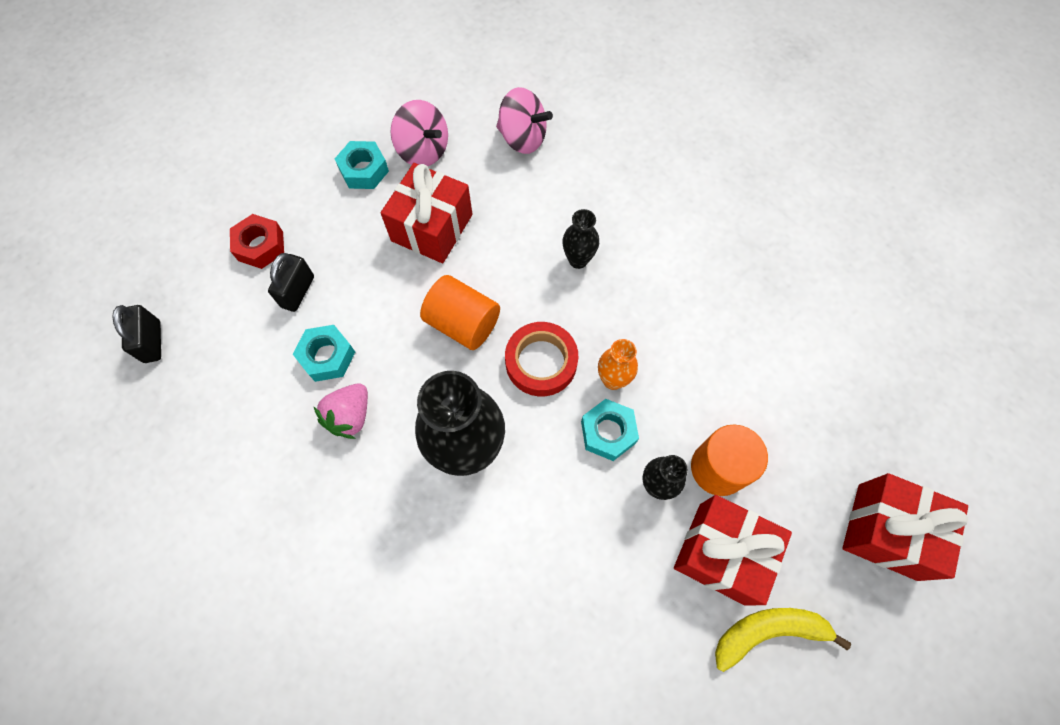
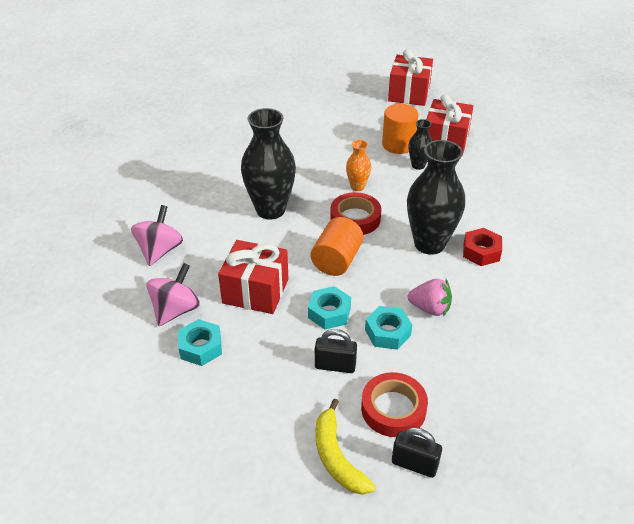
camera: 100 degrees left, 25 degrees down
(152, 342) = (414, 464): black padlock -> black padlock turned 45 degrees clockwise
(222, 337) = (393, 409): none -> red tape
(260, 246) = (295, 406): red nut -> red nut (481, 252)
(578, 260) = (270, 210): black vase -> black vase, size x2.02
(608, 432) = (393, 186): turquoise nut -> turquoise nut (329, 312)
(768, 632) = (477, 126): yellow banana -> yellow banana (336, 456)

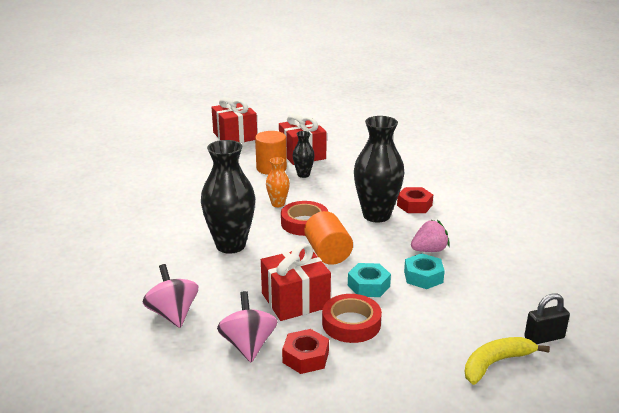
camera: 40 degrees left, 15 degrees down
(200, 347) = (305, 357): turquoise nut -> red nut
(335, 365) = (418, 313): black padlock -> none
(336, 456) = (496, 363): yellow banana -> yellow banana turned 120 degrees clockwise
(393, 409) = (489, 316): red tape -> red tape (351, 323)

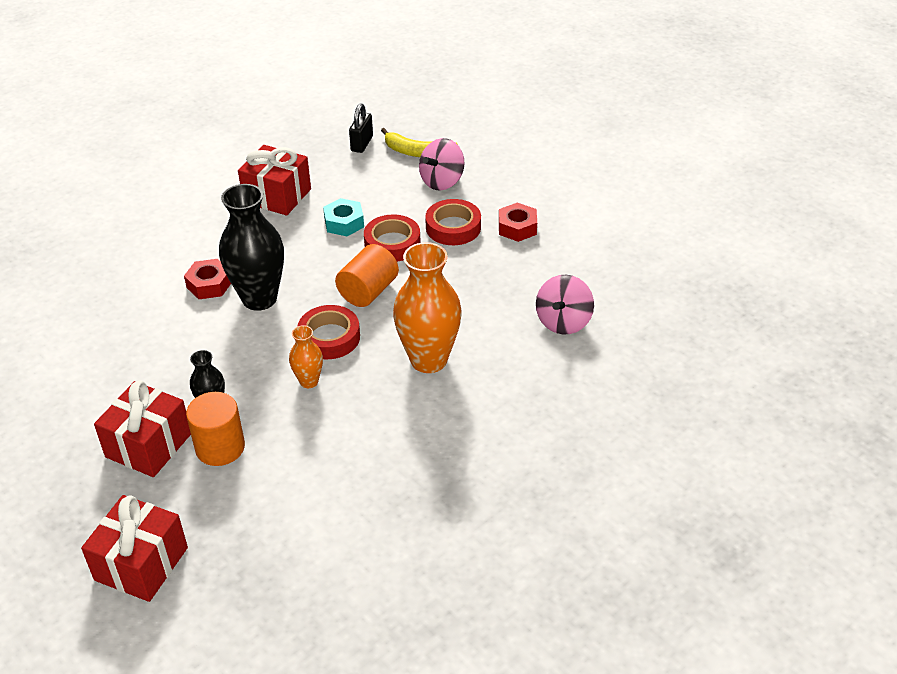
camera: 130 degrees left, 15 degrees up
(230, 245) = (429, 360): black vase -> orange vase
(248, 345) = (542, 260): pink spinning top -> pink spinning top (442, 181)
(295, 300) = (460, 269): red gift -> red gift (277, 196)
(368, 286) = (392, 243): turquoise nut -> red tape
(429, 250) = (294, 238): pink strawberry -> none
(544, 338) = (362, 144): black padlock -> black padlock turned 75 degrees clockwise

